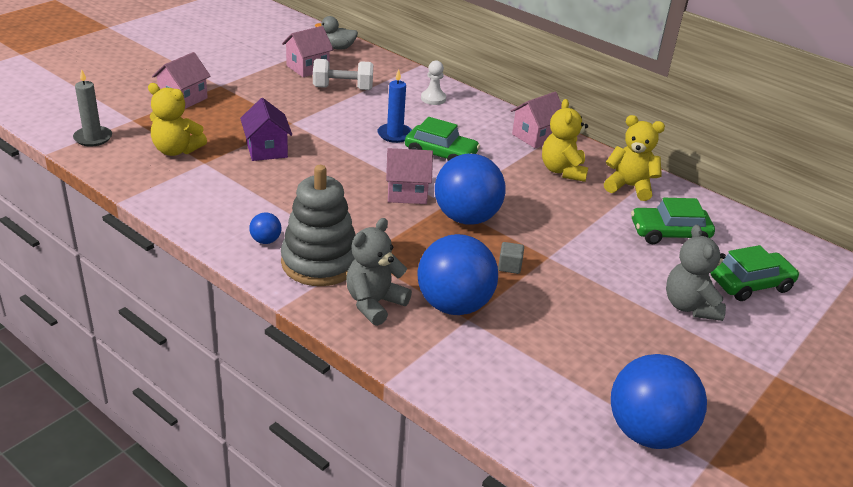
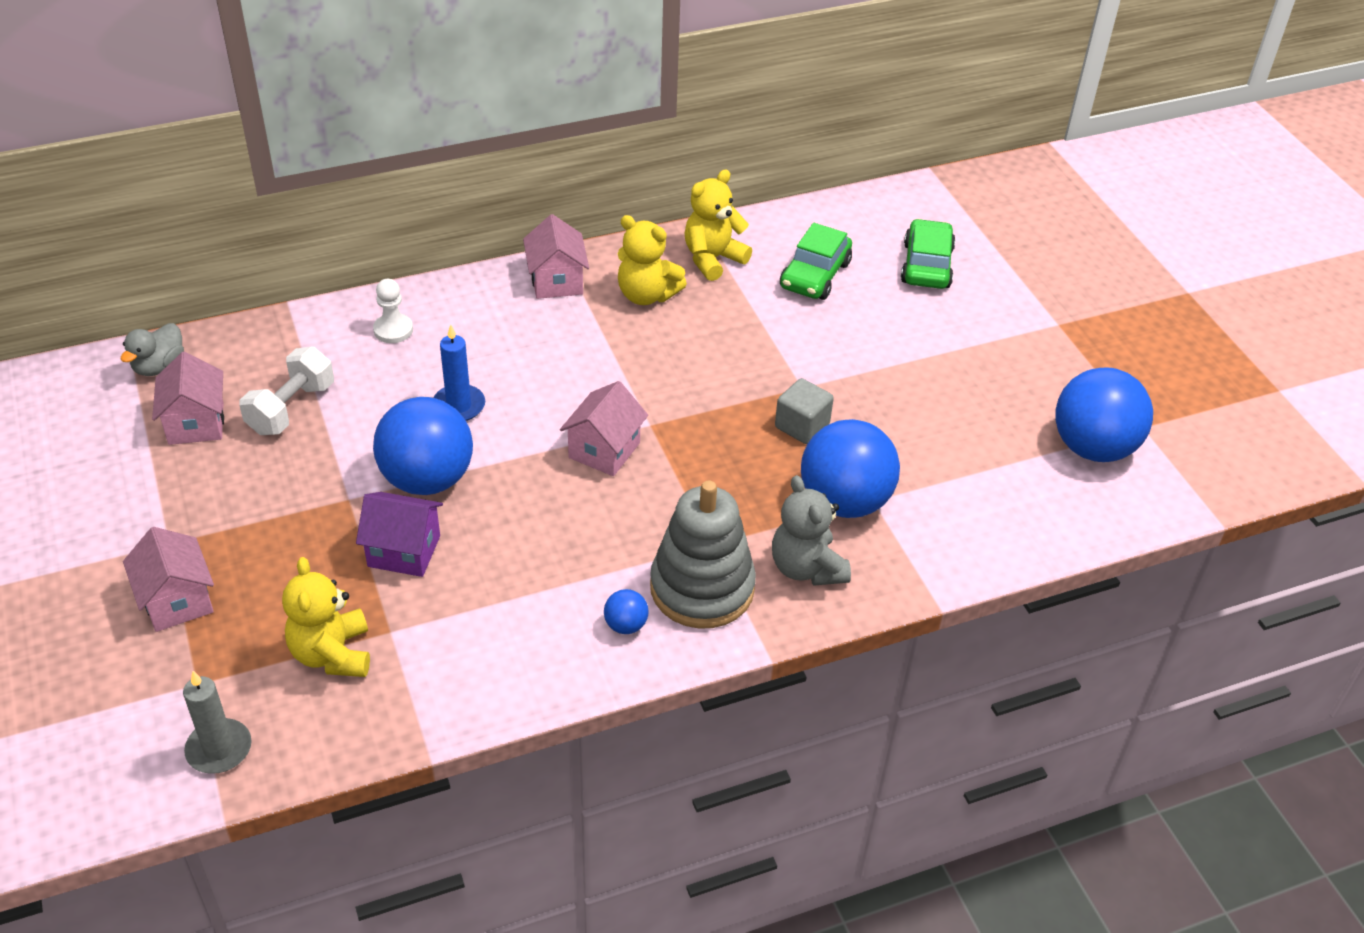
camera: 60 degrees left, 10 degrees up
(176, 150) = (332, 654): yellow teddy bear -> yellow teddy bear turned 120 degrees clockwise
(441, 154) = (537, 382): green car -> none
(466, 218) = (690, 420): blue ball -> blue ball (427, 479)
(509, 266) = (802, 426): grey cube -> grey cube, size x1.52
(690, 306) = (938, 325): grey teddy bear -> none

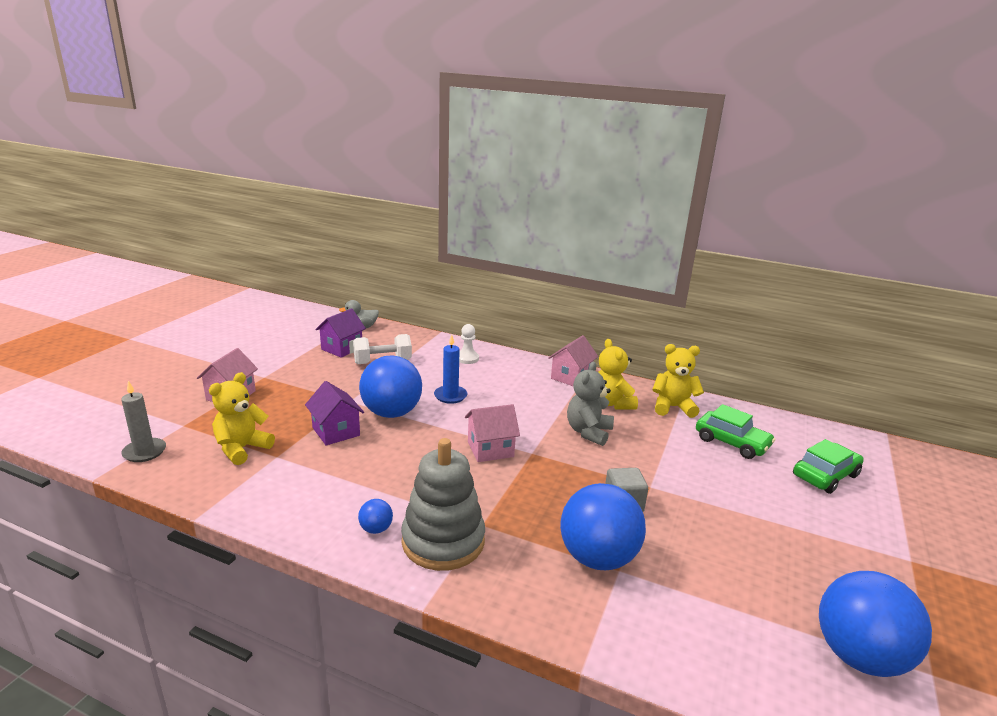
camera: 45 degrees right, 20 degrees down
(196, 423) = (342, 348): pink house -> purple house
(806, 568) = (520, 575): grey teddy bear -> grey teddy bear (588, 432)
(815, 275) = (731, 442): green car -> green car turned 120 degrees counterclockwise

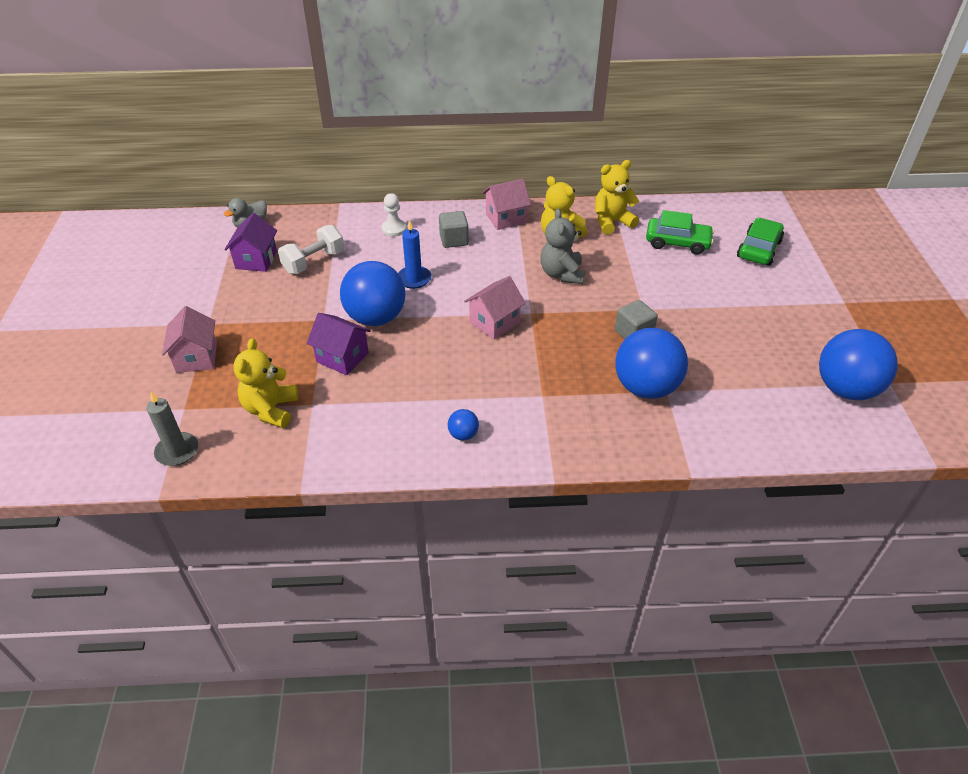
camera: 25 degrees left, 20 degrees up
(443, 541) = (524, 422): grey stacking toy -> none
(510, 379) = (454, 240): none -> grey cube
(571, 377) = (505, 218): pink house -> pink house turned 60 degrees clockwise

